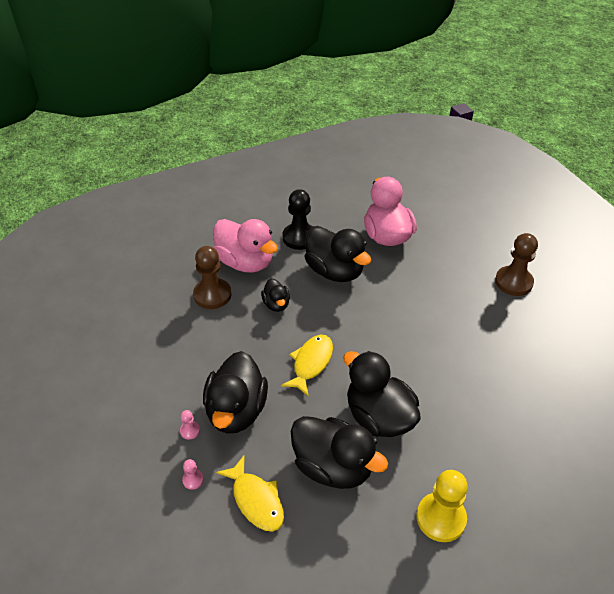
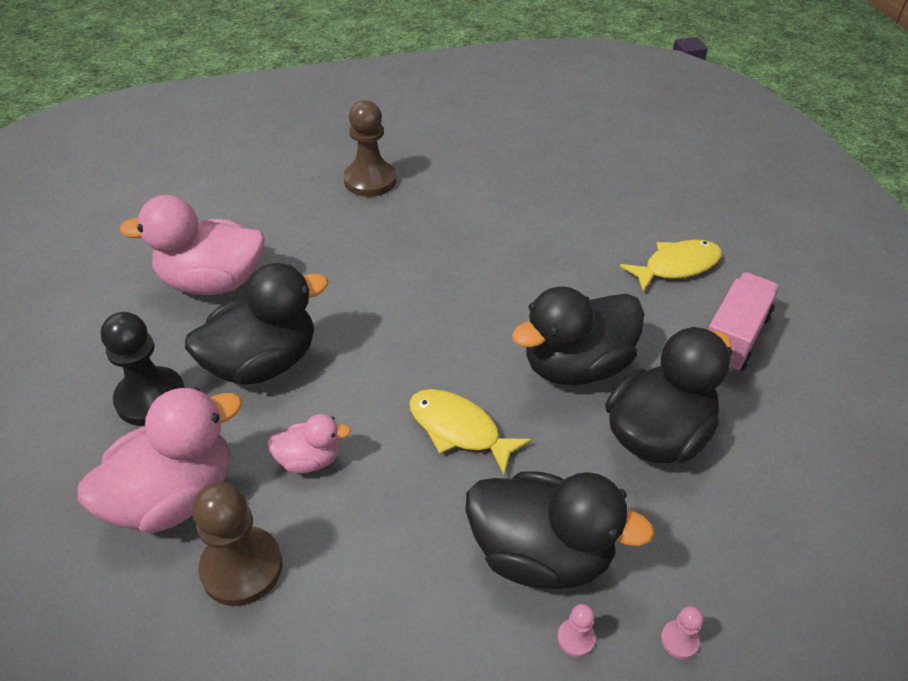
camera: 80 degrees left, 0 degrees up
(256, 500) = (715, 544): yellow fish -> yellow fish (676, 266)
(276, 304) = (309, 460): black duck -> pink duck
(441, 518) = (733, 337): yellow pawn -> pink truck

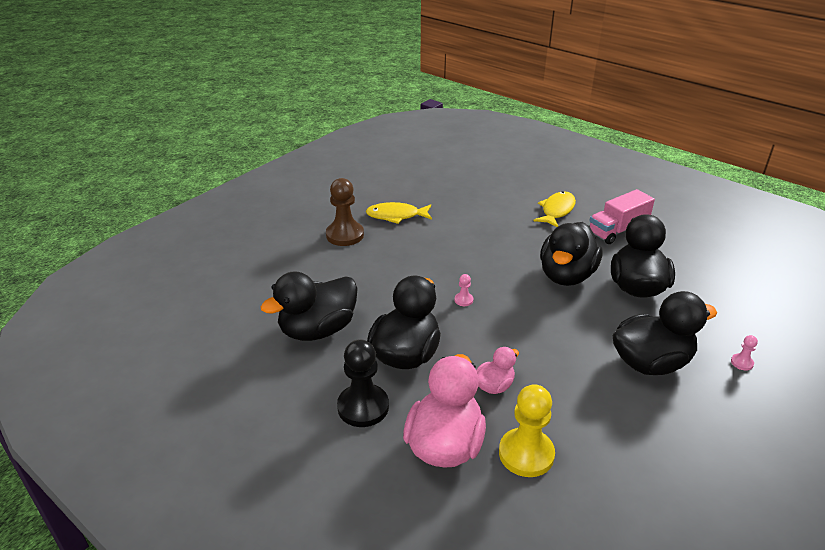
camera: 35 degrees left, 10 degrees down
(212, 282) = (318, 330): pink duck -> black duck
(242, 567) = (526, 454): brown pawn -> yellow pawn
(459, 429) = (549, 331): yellow fish -> yellow fish (396, 216)
(576, 638) = (705, 387): pink pawn -> pink pawn (463, 300)
(733, 337) = (617, 230): pink truck -> pink truck turned 120 degrees counterclockwise

